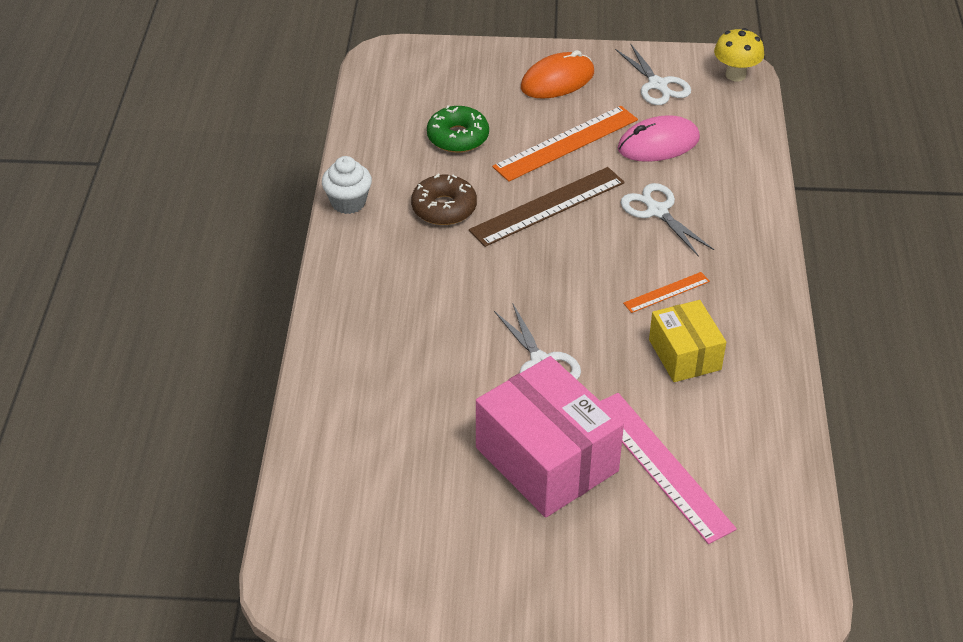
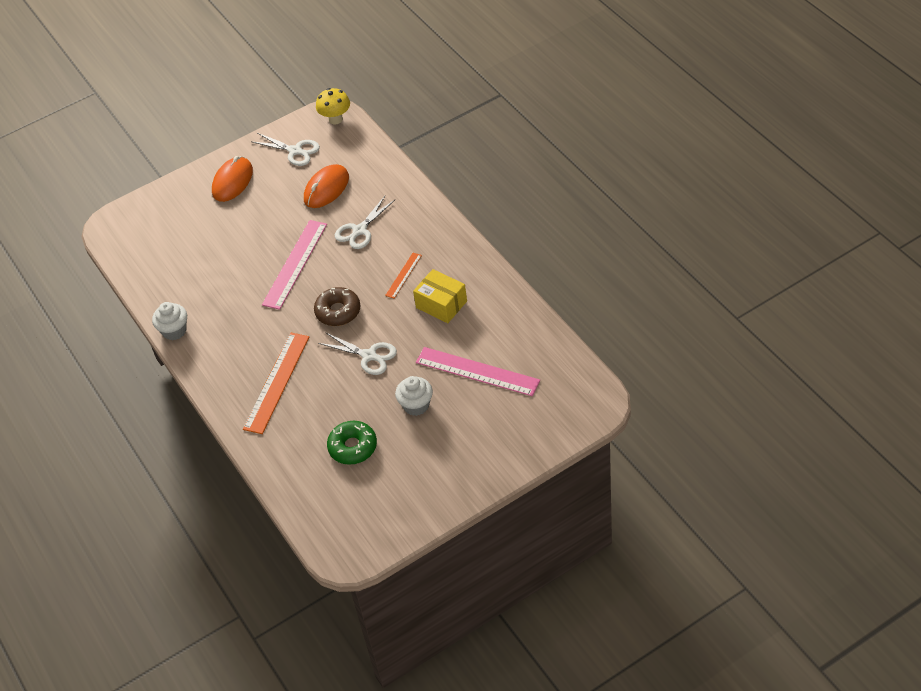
camera: 30 degrees left, 5 degrees up
(444, 208) = (235, 300): brown donut -> brown donut (338, 311)
(458, 137) = (204, 252): green donut -> green donut (353, 447)
(546, 459) = (416, 405): pink box -> white cupcake
(547, 206) = (295, 264): brown ruler -> pink ruler
(566, 143) = (272, 219): orange ruler -> orange ruler (277, 382)
(657, 211) = (359, 230): white scissors -> white scissors turned 75 degrees counterclockwise
(658, 144) = (326, 188): pink mouse -> orange mouse

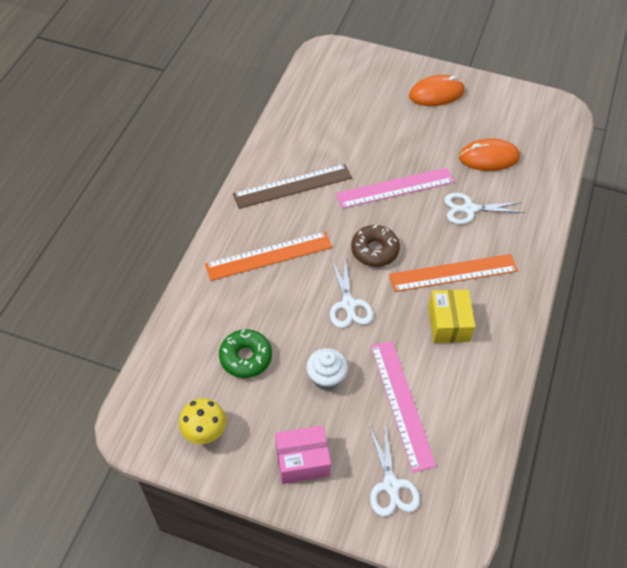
camera: 45 degrees right, 5 degrees up
(174, 331) = (264, 154): white cupcake -> none
(226, 329) = (292, 186): none -> brown ruler
(295, 151) = (504, 112): white scissors -> white scissors (391, 485)
(335, 119) = (563, 116): yellow mushroom -> yellow mushroom (204, 432)
(403, 275) = (453, 273): orange ruler -> orange ruler, size x1.95
(467, 457) = (302, 460): none -> pink box

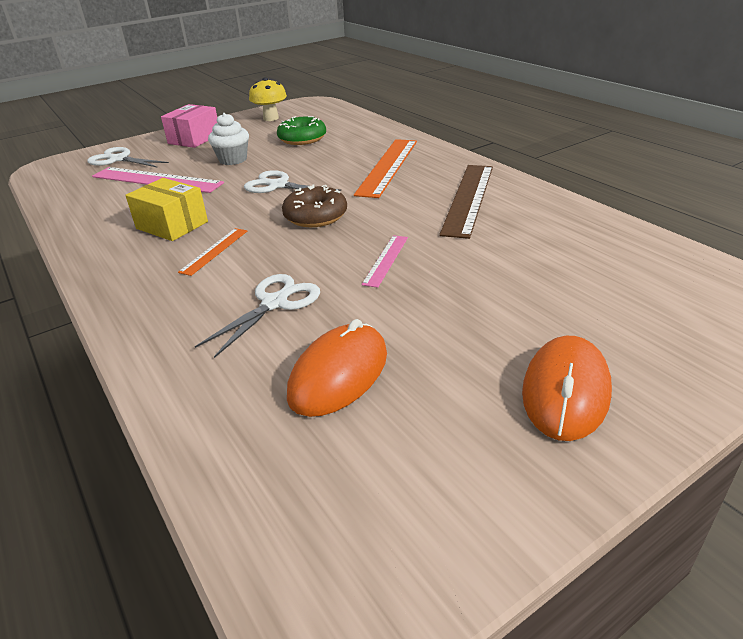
camera: 130 degrees right, 20 degrees down
(395, 188) = (386, 260): pink ruler -> pink ruler, size x0.51
(453, 273) = (214, 251): orange ruler -> orange ruler, size x0.51

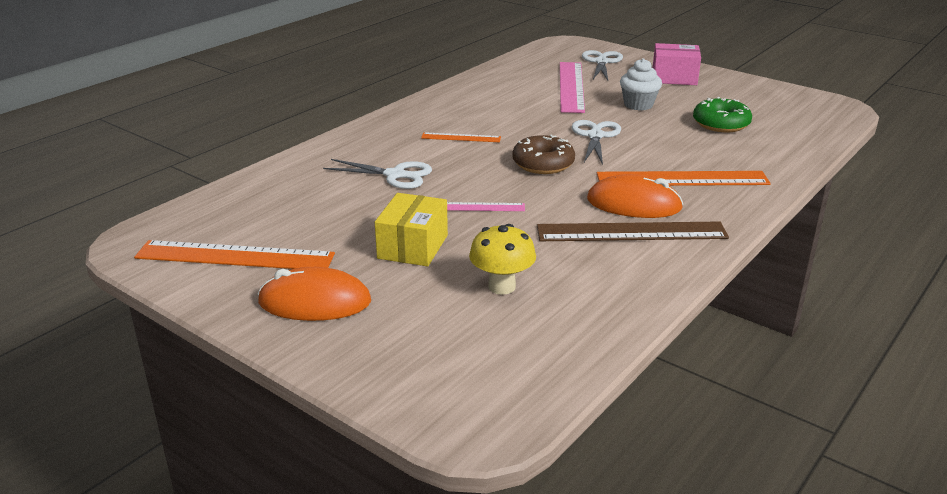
camera: 70 degrees right, 5 degrees down
(172, 225) = (493, 113): yellow box -> yellow box (413, 247)
(271, 118) = (765, 97): yellow mushroom -> yellow mushroom (502, 286)
(338, 374) = (316, 213): orange mouse -> orange mouse (634, 204)
(429, 464) = (235, 256): none -> orange ruler

